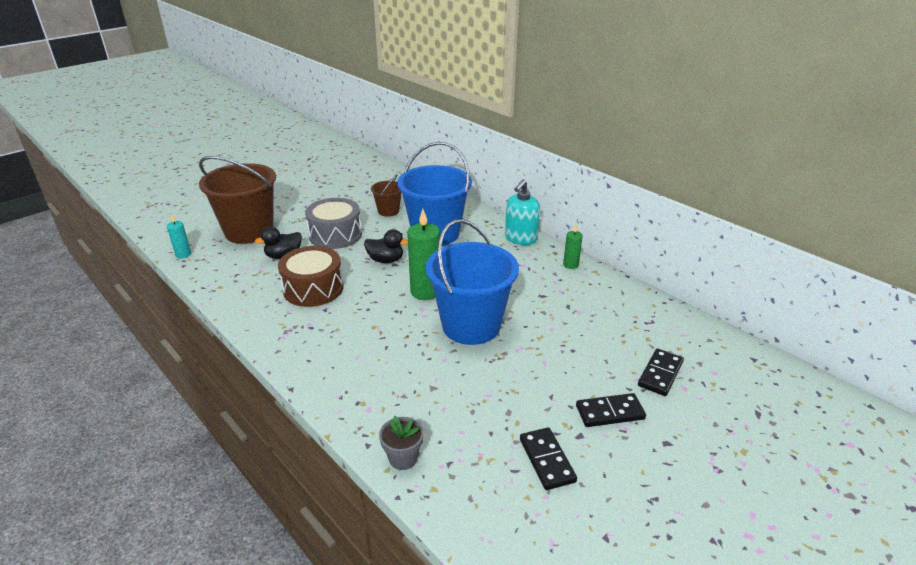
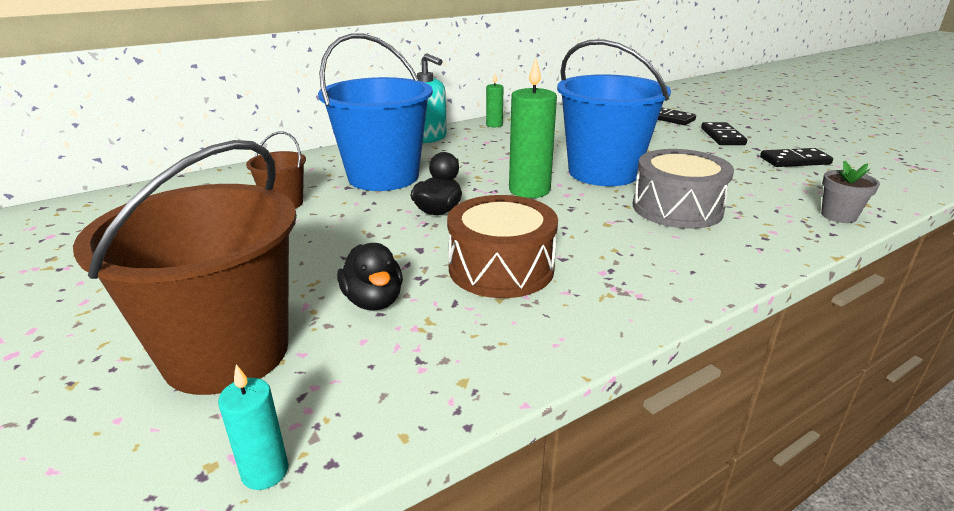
camera: 80 degrees left, 5 degrees down
(335, 235) = (329, 248): grey drum -> grey drum (677, 208)

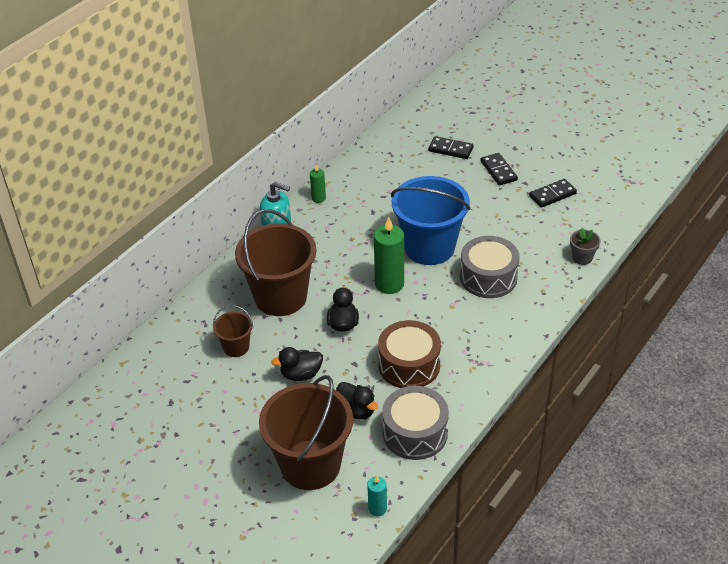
camera: 20 degrees left, 15 degrees up
(334, 243) = (301, 374): none -> black duck
(383, 177) = (280, 297): blue bucket -> brown bucket
(447, 357) = (415, 433): none -> grey drum

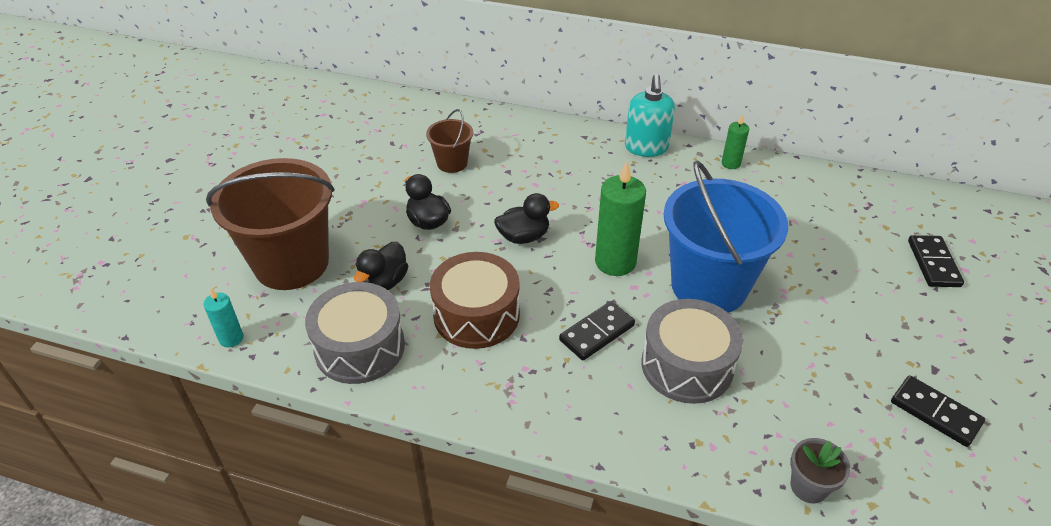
camera: 70 degrees right, 0 degrees up
(280, 297) = (544, 175): brown bucket -> none
(498, 171) = (934, 329): black domino -> black domino (597, 333)

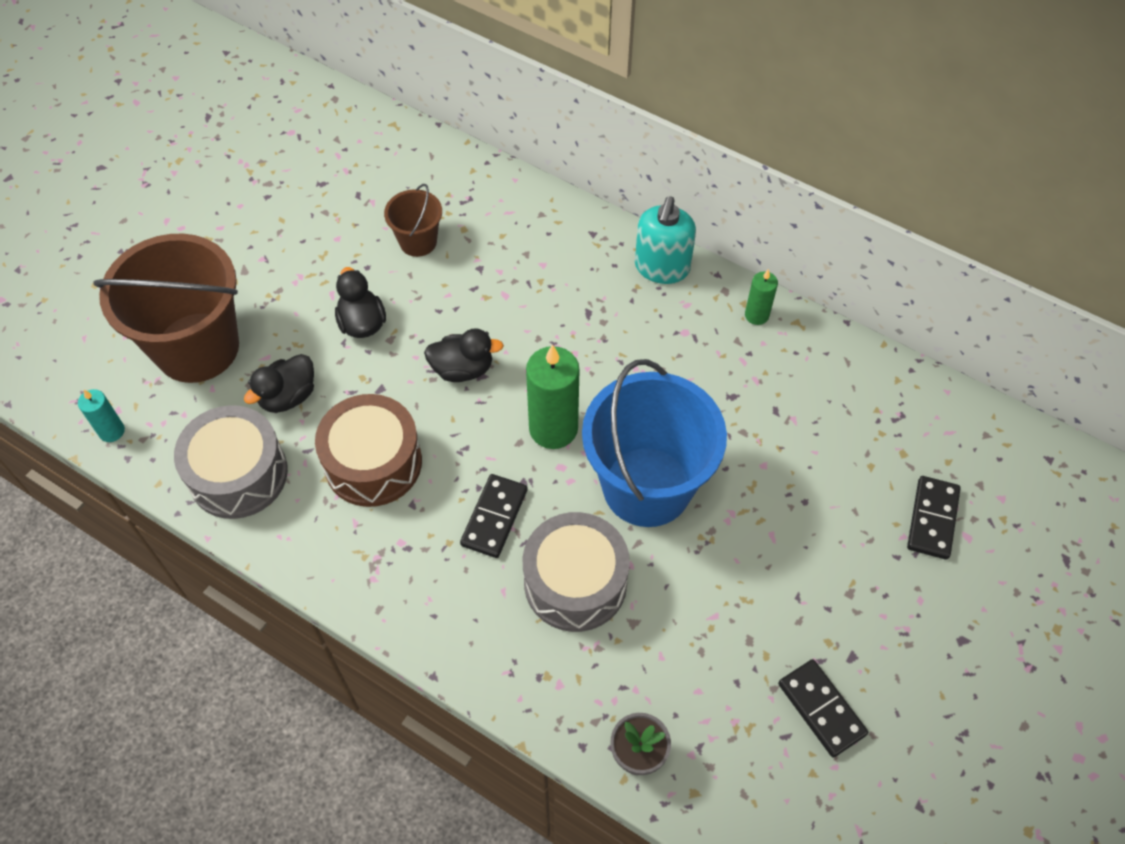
camera: 15 degrees right, 15 degrees up
(597, 333) = (494, 517): black domino -> black domino turned 45 degrees counterclockwise

